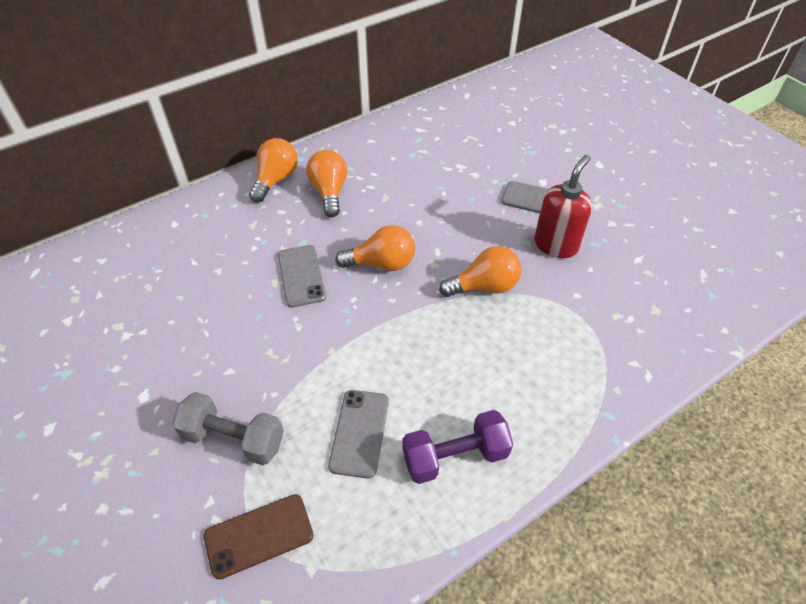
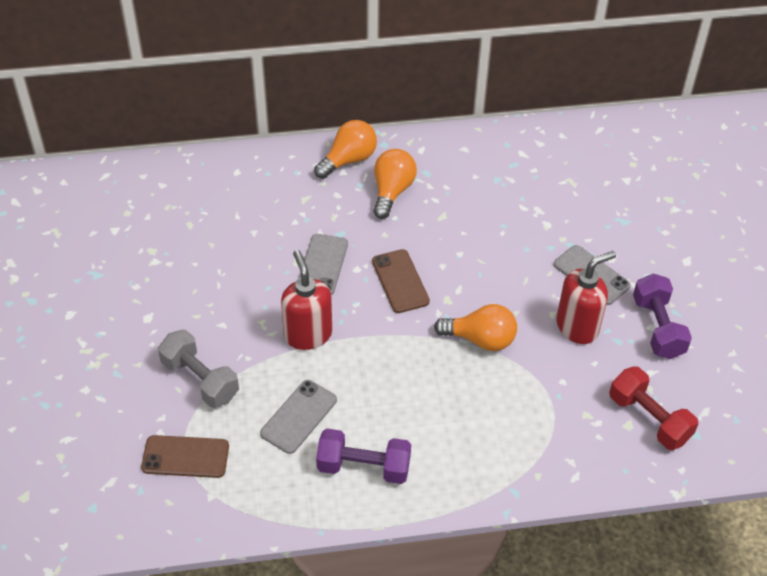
camera: 25 degrees right, 0 degrees up
(323, 345) = (308, 334): none -> red soap dispenser
(382, 264) = (400, 281): orange light bulb -> brown phone
(617, 221) = (658, 327): none -> purple dumbbell
(667, 297) = (649, 419): none -> red dumbbell

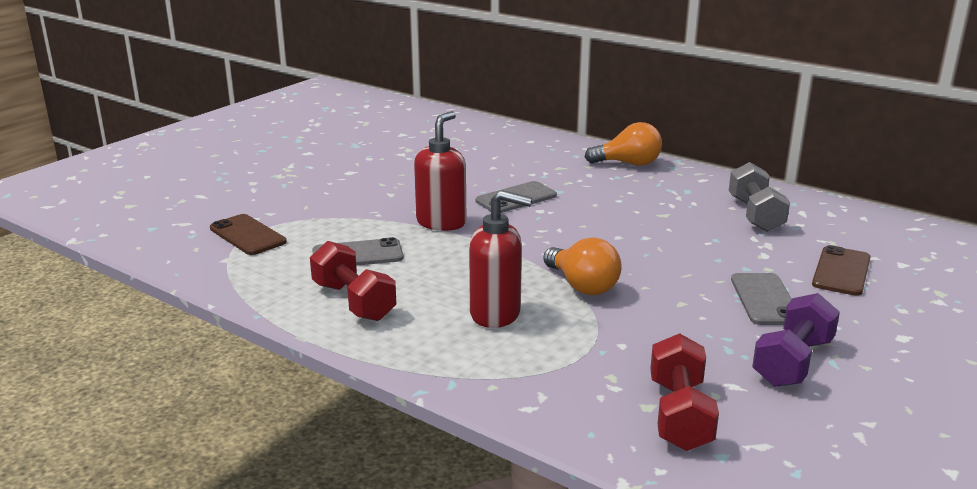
camera: 45 degrees right, 25 degrees down
(200, 379) = (327, 209): grey dumbbell -> grey dumbbell (755, 215)
(363, 467) = (353, 301): purple dumbbell -> red dumbbell
(392, 191) = (639, 188): orange light bulb -> none
(400, 281) = (565, 229): brown phone -> brown phone (841, 271)
(577, 327) = (696, 321): red soap dispenser -> red soap dispenser (496, 314)

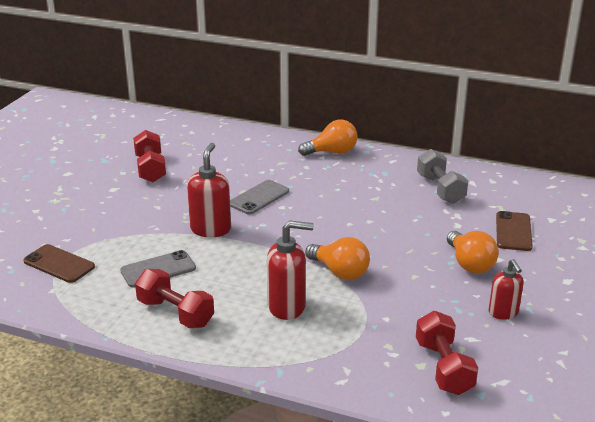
camera: 15 degrees left, 5 degrees up
(402, 158) = (150, 169): none -> red dumbbell
(764, 299) = (469, 264): grey phone -> orange light bulb
(793, 362) = (503, 313): purple dumbbell -> red soap dispenser

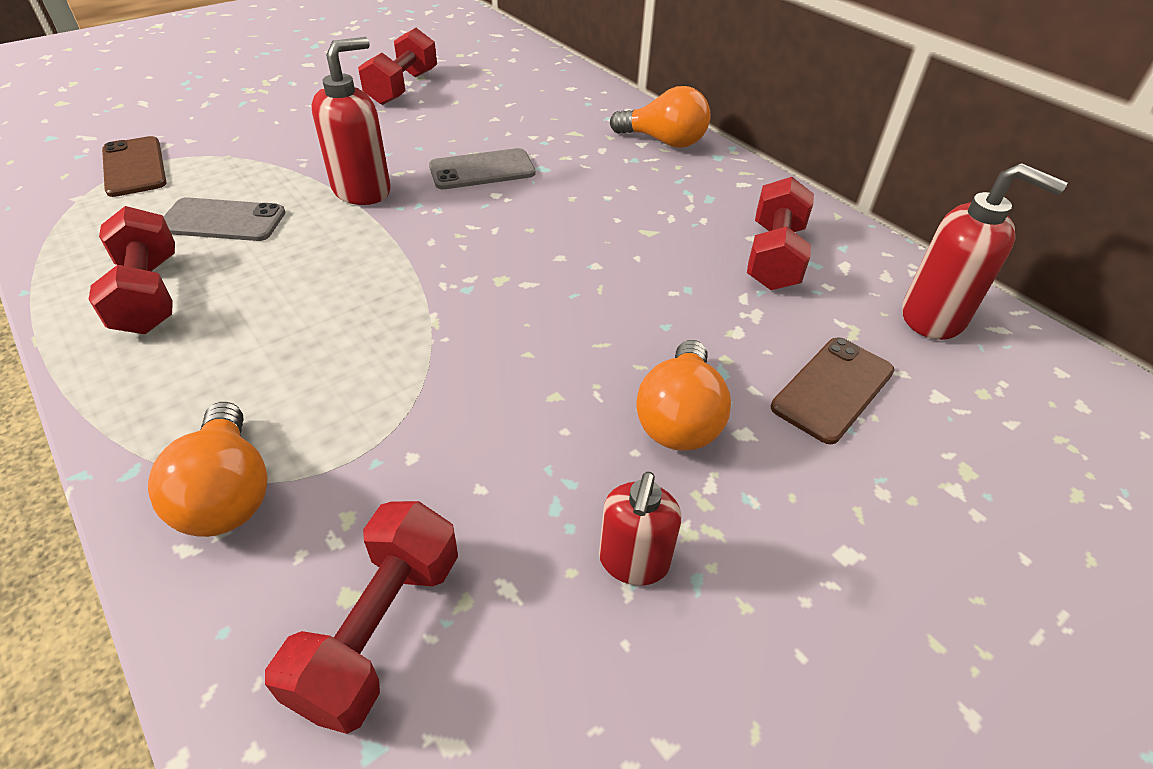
camera: 30 degrees right, 15 degrees up
(287, 307) = (296, 357): red soap dispenser -> red soap dispenser (933, 317)
(340, 272) = (446, 333): orange light bulb -> orange light bulb (227, 493)
(440, 189) = (774, 256): grey dumbbell -> red dumbbell

